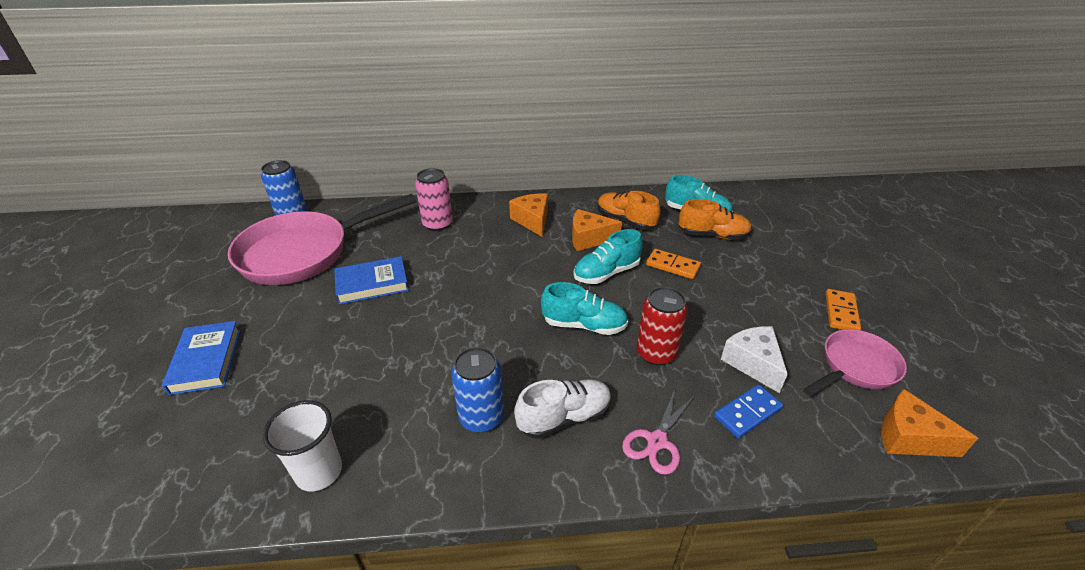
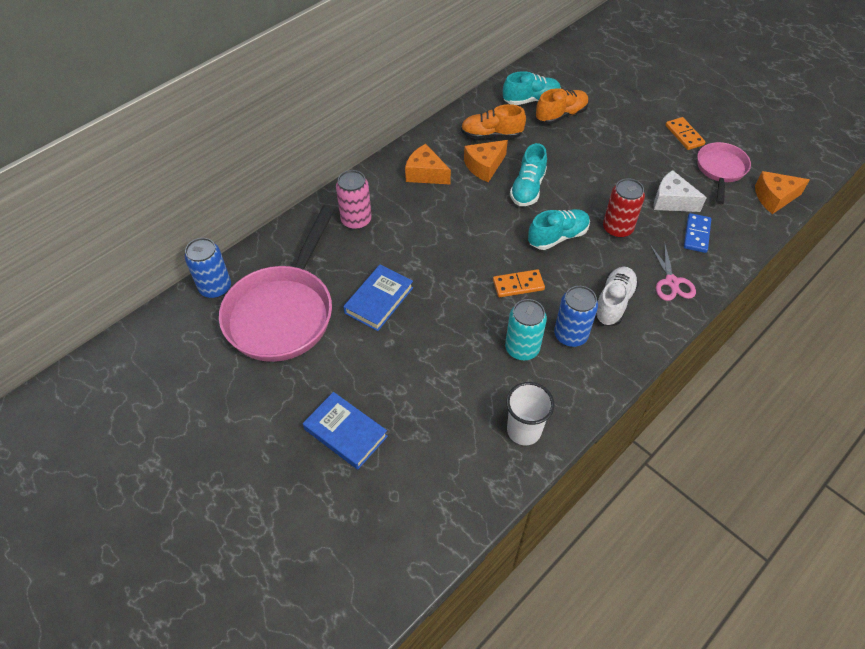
camera: 40 degrees left, 15 degrees up
(422, 396) = (522, 348): none -> turquoise can
(672, 266) = (562, 157): orange domino -> orange domino (518, 285)

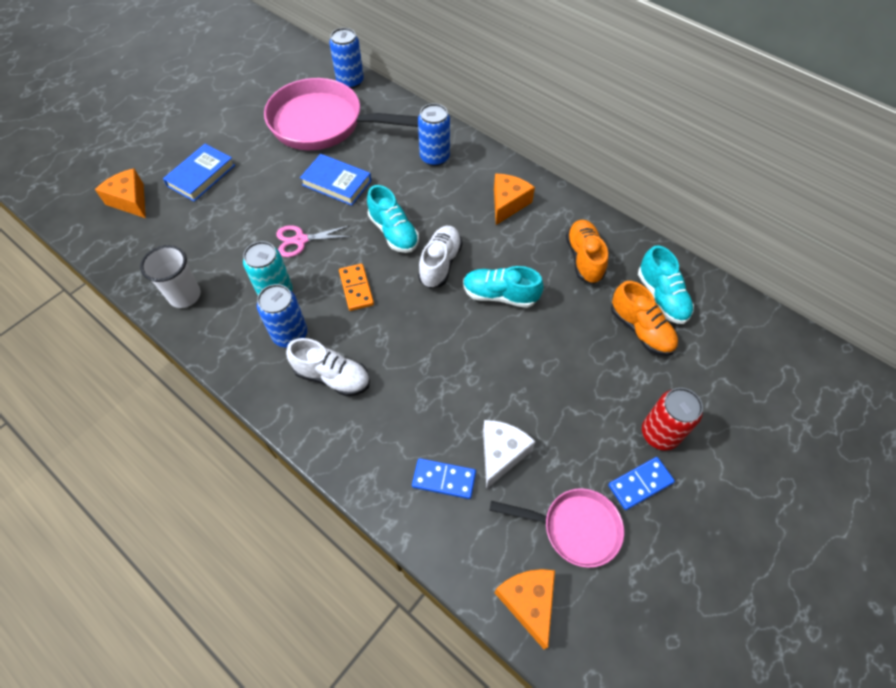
camera: 85 degrees right, 5 degrees up
(356, 220) = (434, 157): pink can -> blue can
(484, 166) = (529, 254): orange cheese -> orange cheese (130, 200)
(492, 224) = (440, 263): none -> white shoe
(557, 237) = (427, 324): turquoise shoe -> turquoise shoe (393, 232)
(617, 228) = (445, 386): red can -> red can (659, 433)
(671, 282) = (363, 441): pink scissors -> pink scissors (300, 240)
(684, 135) = (640, 484): orange domino -> blue domino

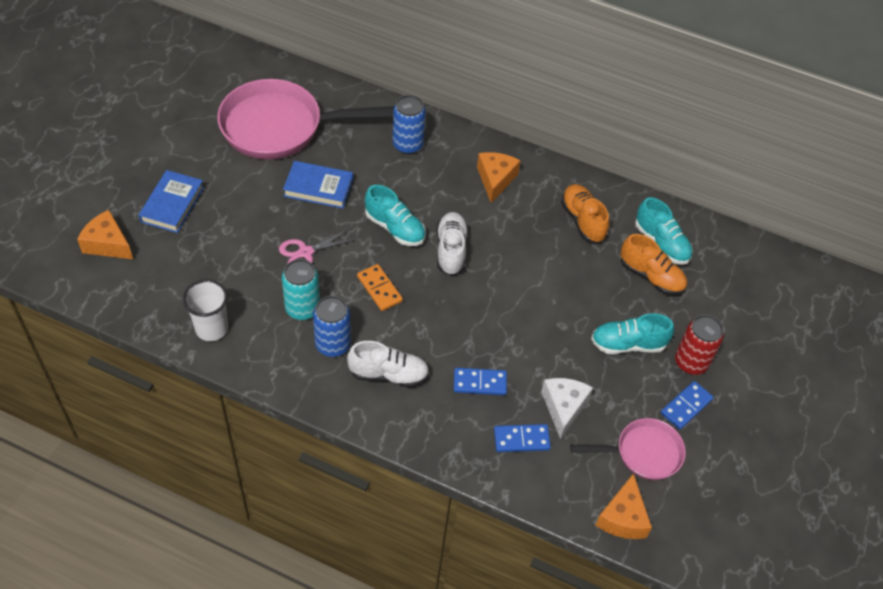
camera: 20 degrees left, 5 degrees down
(350, 81) = (289, 76): blue can -> none
(421, 406) = (480, 383): none -> blue domino
(500, 295) = (517, 269): turquoise shoe -> turquoise shoe (628, 344)
(528, 602) = (623, 518): orange cheese -> orange cheese turned 135 degrees counterclockwise

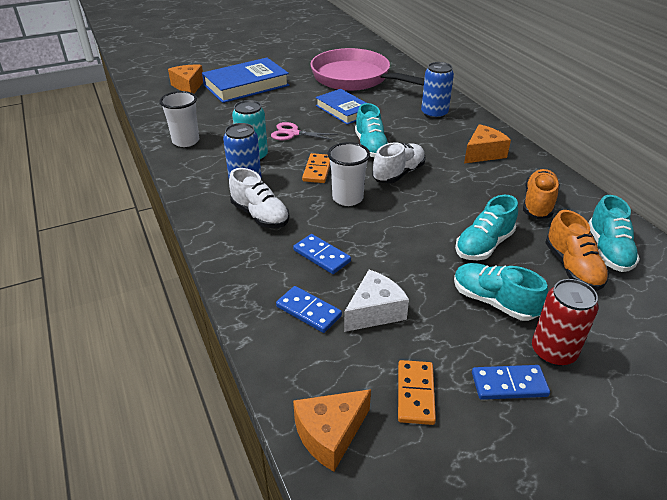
camera: 45 degrees right, 15 degrees down
(172, 204) = (246, 85): blue book -> blue book, size x1.54
(438, 307) = (347, 198): none -> white cup
(580, 293) = (484, 245): none -> turquoise shoe
(643, 453) = (415, 393): pink pan -> orange domino

